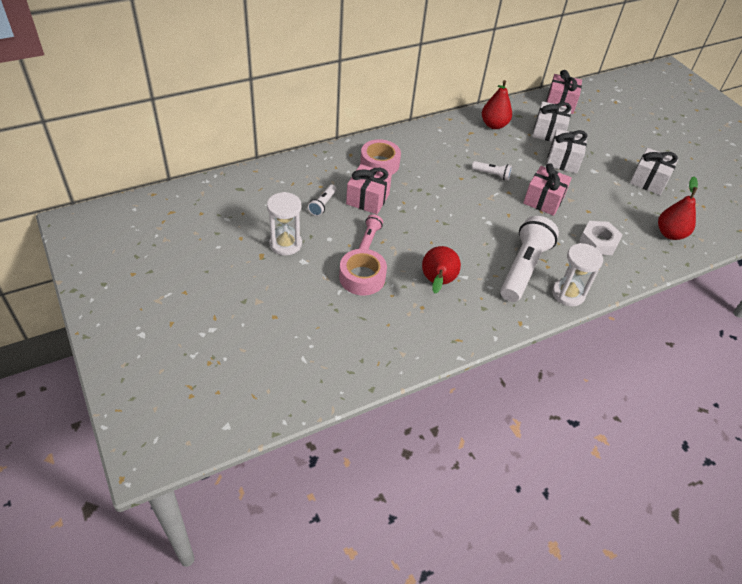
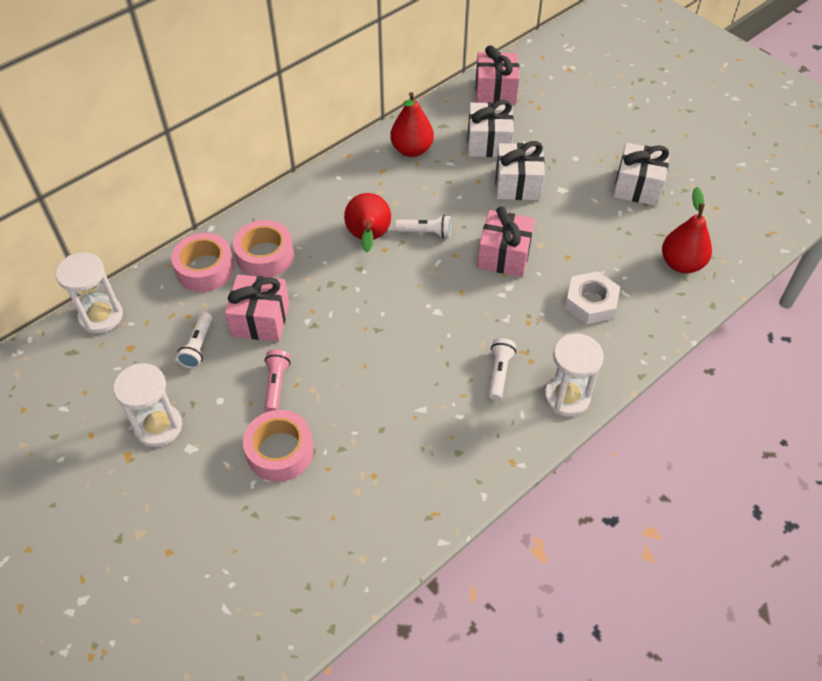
camera: 10 degrees left, 5 degrees up
(264, 173) = (101, 316): none -> white hourglass
(338, 162) = (205, 269): none -> pink tape
(437, 282) = (386, 429): red pear -> red pear (368, 238)
(523, 268) = (499, 373): white flashlight -> white flashlight, size x0.46

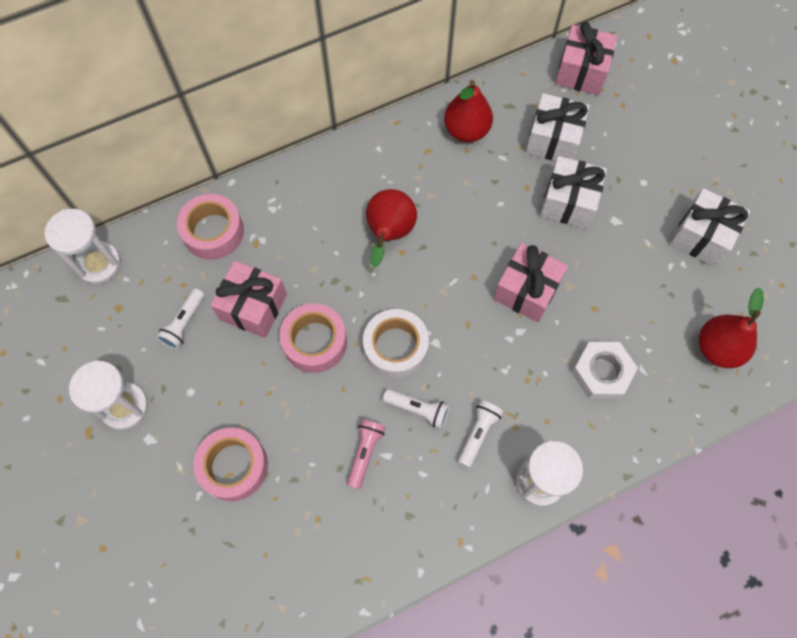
camera: 15 degrees right, 15 degrees up
(265, 256) = (277, 230): pink tape -> pink tape (315, 342)
(276, 385) = (249, 388): pink flashlight -> pink flashlight (365, 453)
(402, 323) = (395, 347): none -> white tape
(425, 232) = (451, 241): white flashlight -> white flashlight (418, 409)

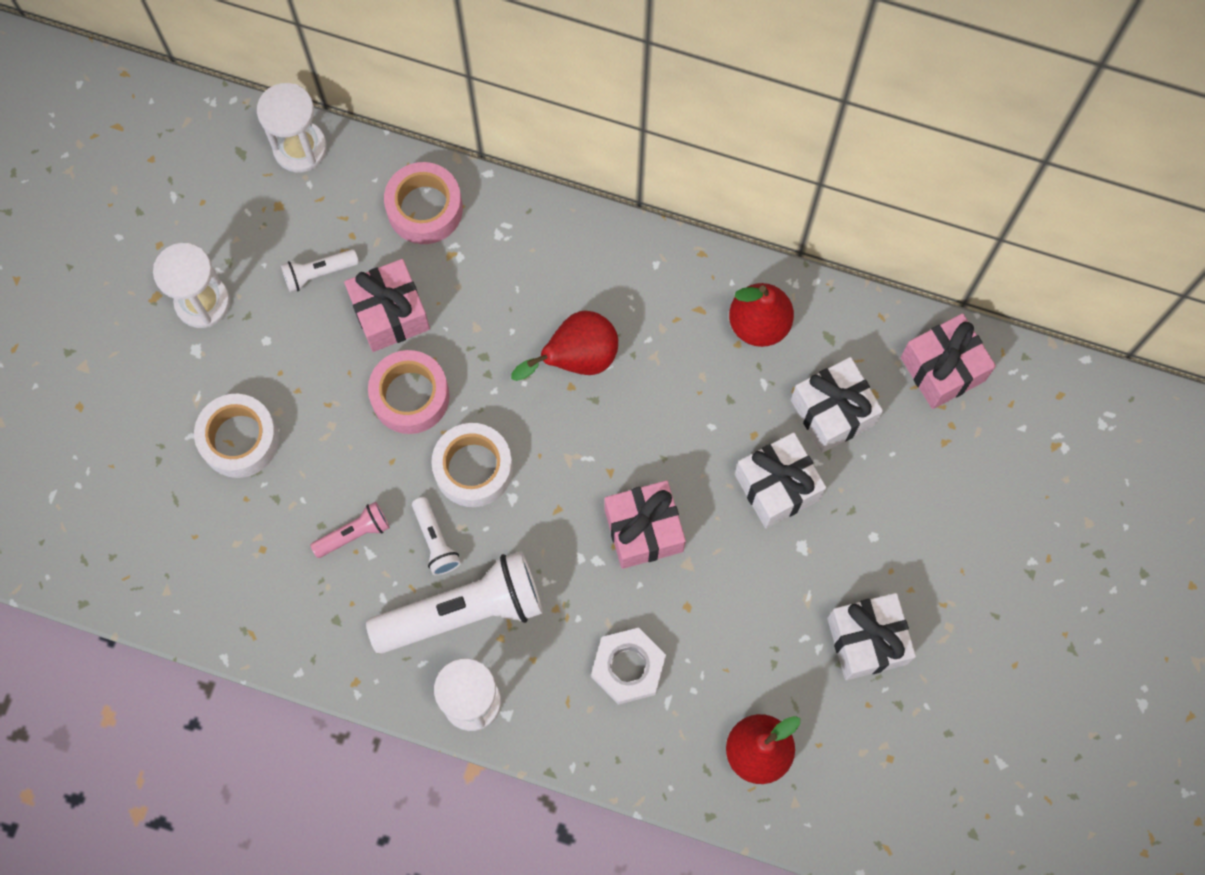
camera: 45 degrees right, 5 degrees up
(234, 466) = (239, 439): pink tape -> white tape
(478, 434) = (463, 611): white flashlight -> white flashlight, size x2.15

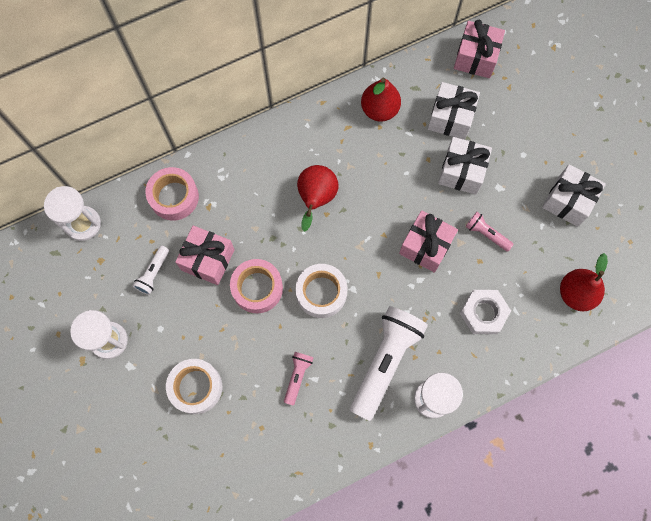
camera: 45 degrees left, 0 degrees up
(435, 541) = (338, 343): white flashlight -> none
(728, 584) = (486, 234): none -> pink flashlight

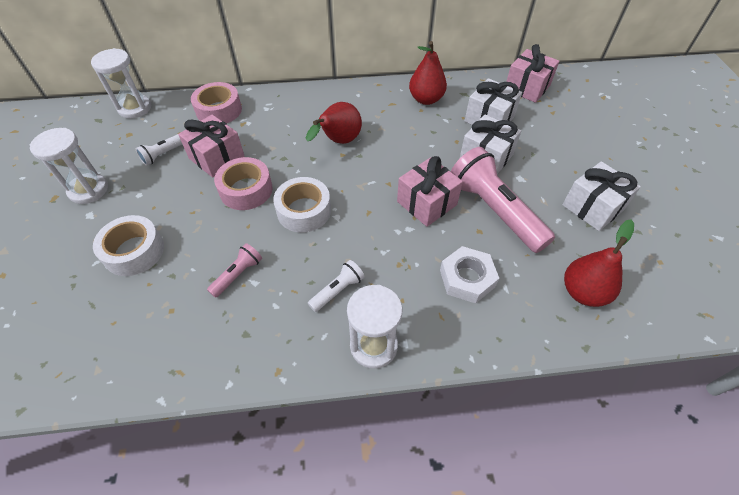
camera: 20 degrees right, 20 degrees down
(385, 362) = (337, 290): white flashlight -> white flashlight, size x0.46
(486, 234) = (494, 210): pink flashlight -> pink flashlight, size x2.15

